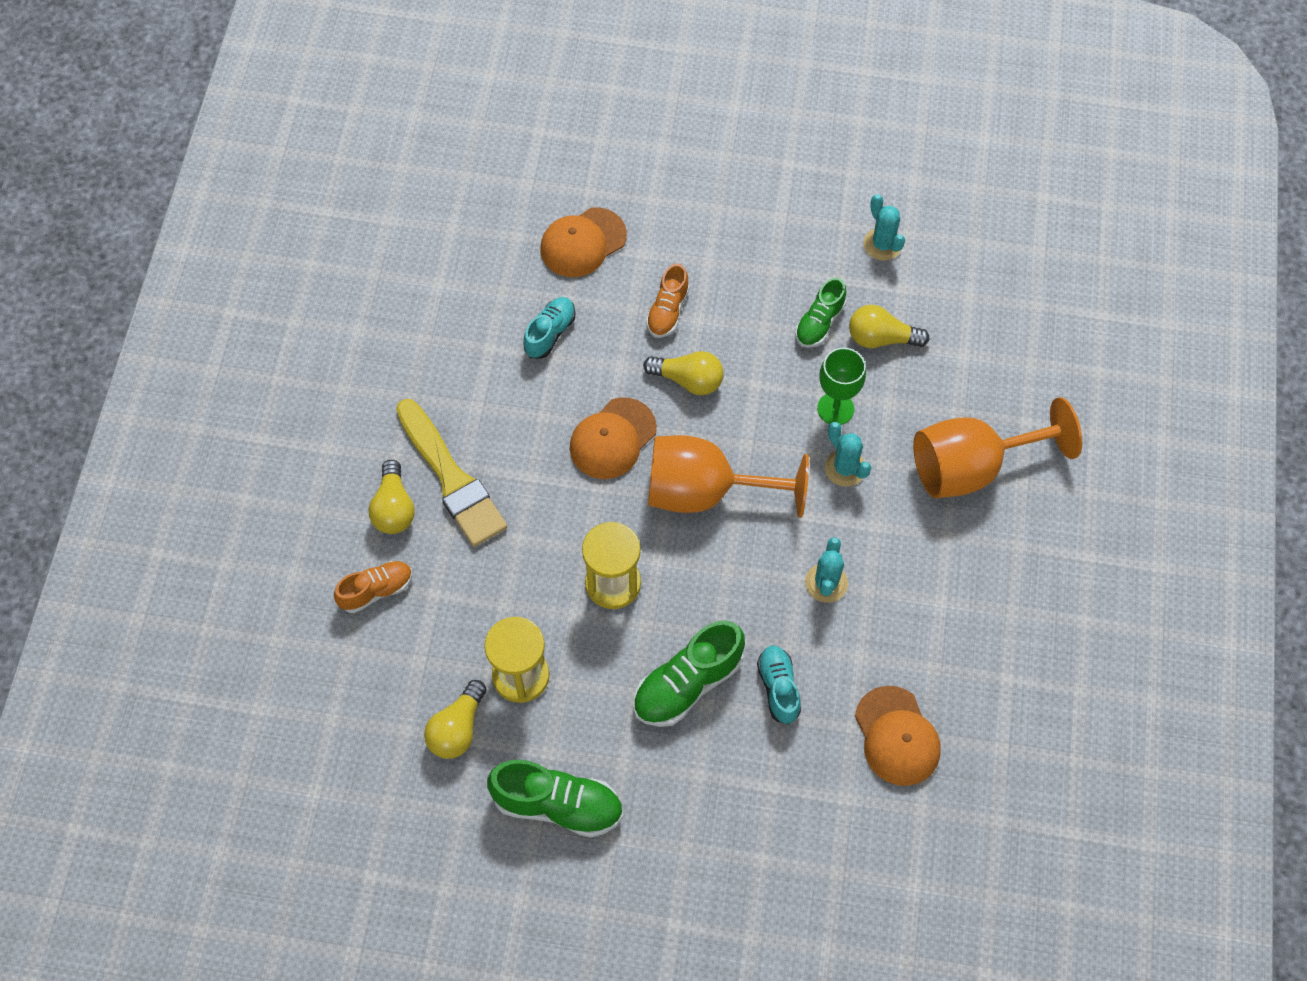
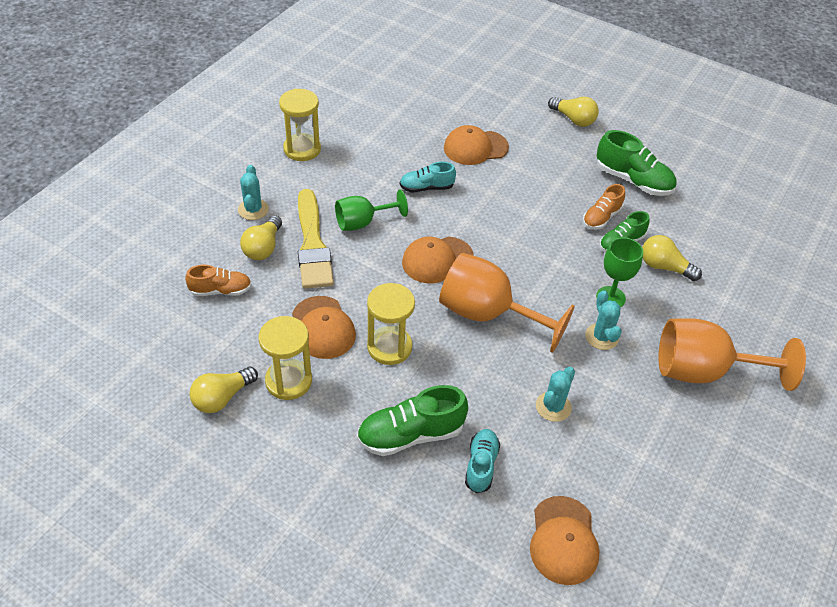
camera: 20 degrees right, 15 degrees down
(361, 336) = (302, 149): none -> yellow hourglass
(496, 420) = (362, 222): none -> green goblet
(524, 590) = (323, 327): none -> orange cap
(550, 333) = (426, 187): turquoise shoe -> turquoise shoe turned 150 degrees counterclockwise
(558, 805) = (264, 480): green shoe -> green shoe (633, 180)
(668, 311) = (514, 201): orange shoe -> orange shoe (601, 217)
(688, 380) = (509, 244): yellow light bulb -> yellow light bulb (573, 119)
(882, 244) = (688, 213): turquoise cactus -> turquoise cactus (253, 209)

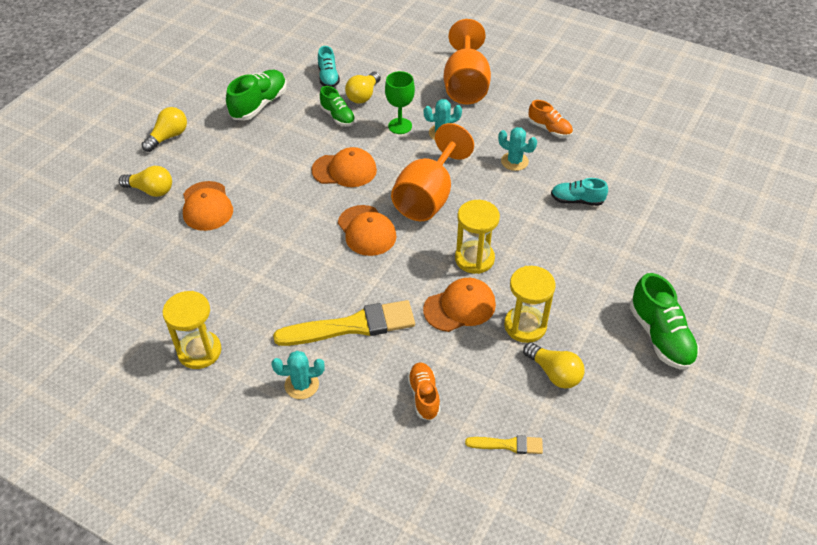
camera: 90 degrees left, 0 degrees up
(150, 347) = (508, 445): none -> yellow brush
(263, 247) = (359, 367): yellow light bulb -> yellow light bulb (151, 190)
(362, 222) = (319, 288): green goblet -> none
(410, 435) = (560, 241): green shoe -> green shoe (660, 336)
(426, 187) = (267, 241): turquoise shoe -> turquoise shoe (328, 77)
(563, 540) = (623, 160): orange cap -> orange cap (344, 170)
(601, 217) = (307, 126): orange shoe -> orange shoe (549, 129)

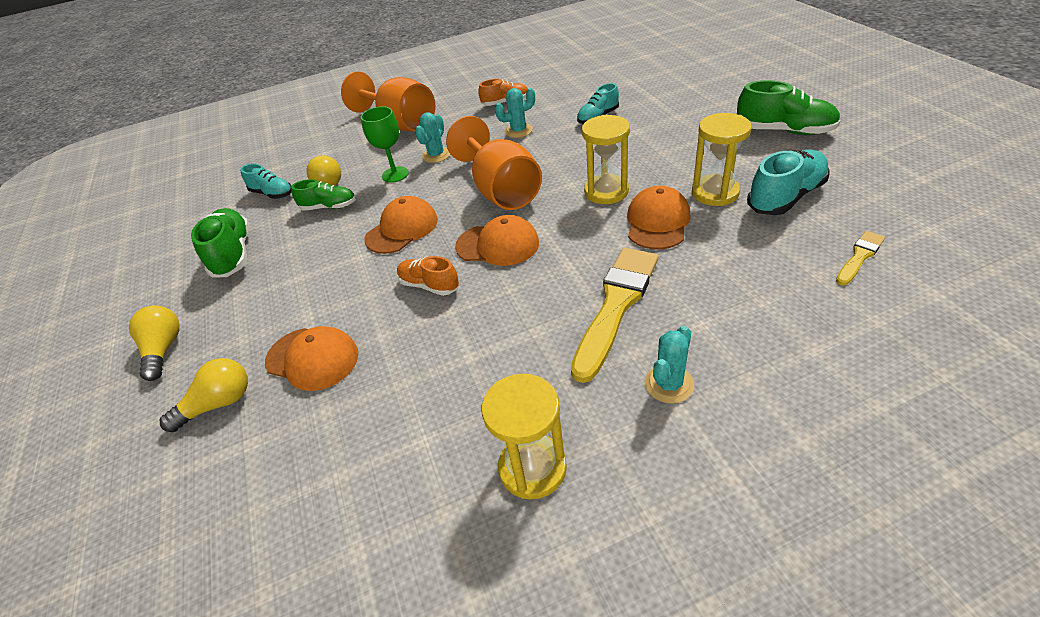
camera: 45 degrees left, 5 degrees down
(424, 396) = (756, 289): orange shoe -> orange shoe (429, 285)
(554, 373) = (785, 197): yellow light bulb -> turquoise shoe

